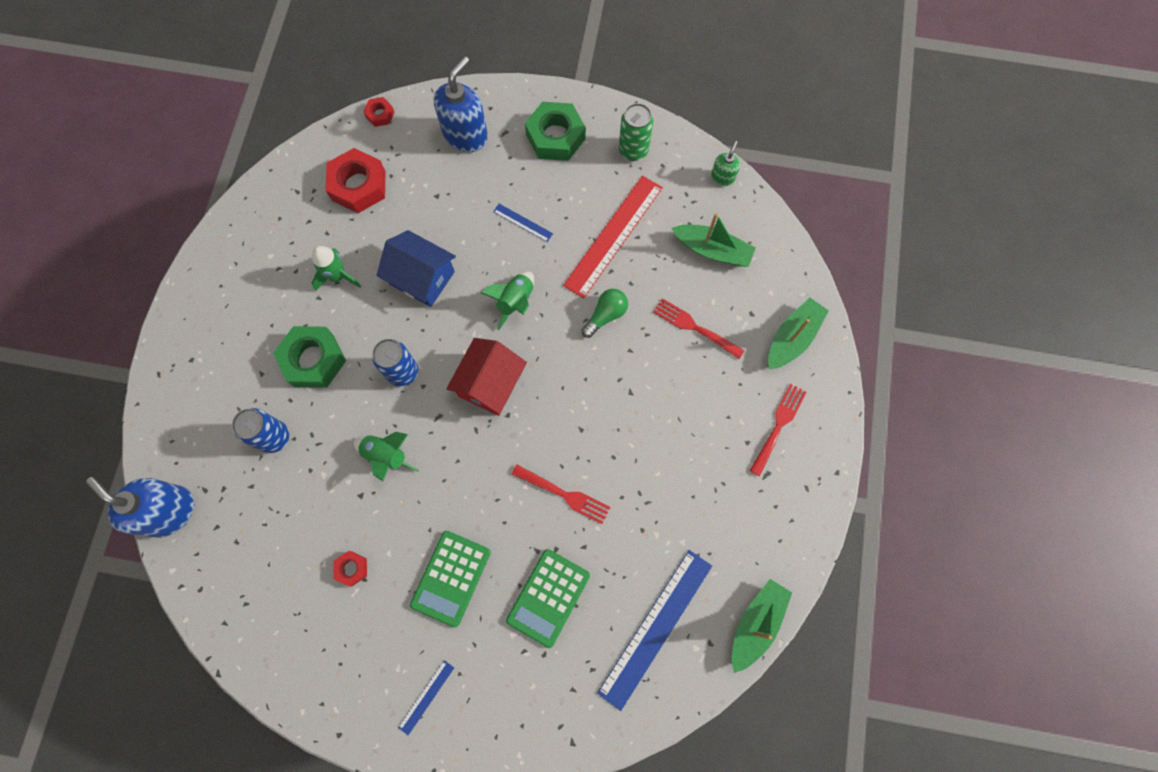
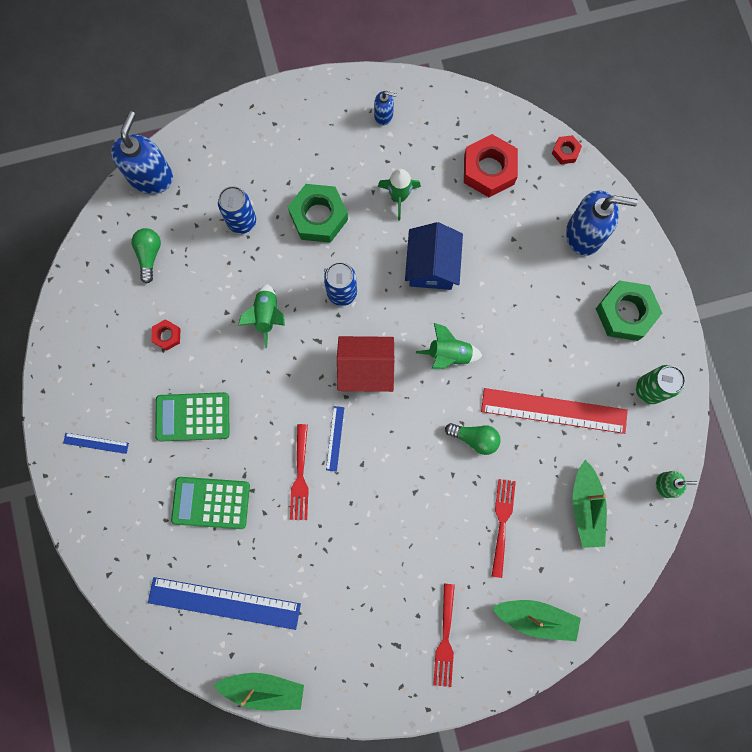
camera: 65 degrees right, 5 degrees up
(248, 253) = (383, 115): none -> blue soap dispenser
(255, 550) = (149, 255): none -> green light bulb
(523, 222) = (526, 325): blue ruler -> blue ruler (335, 438)
(778, 427) = (445, 638): red fork -> red fork turned 90 degrees clockwise

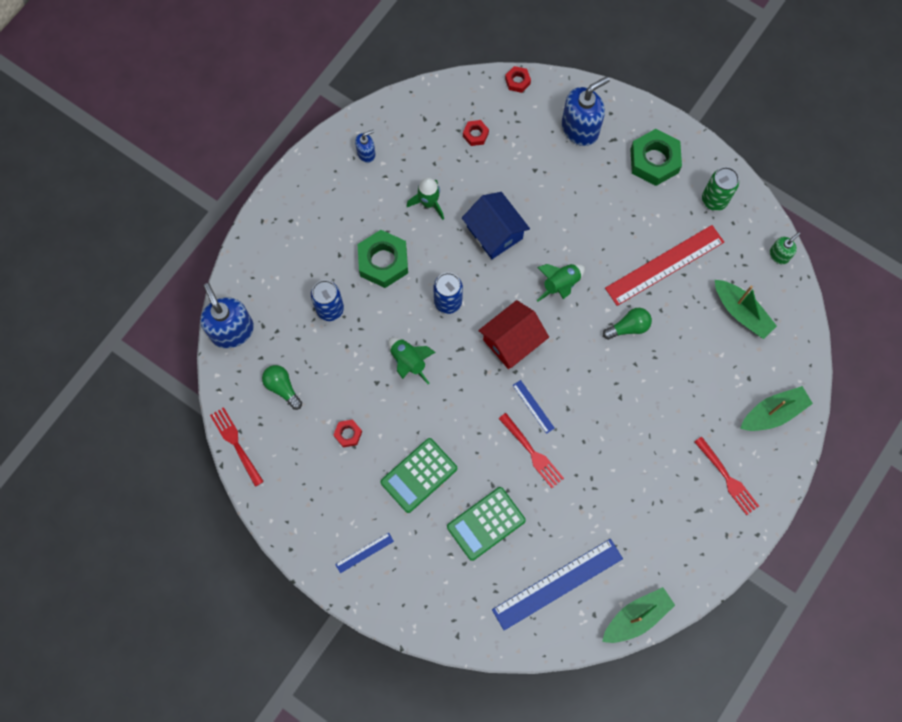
camera: 40 degrees left, 5 degrees down
(489, 170) = (475, 135): red nut -> red nut, size x0.49
(502, 524) = (697, 369): red fork -> red fork (236, 444)

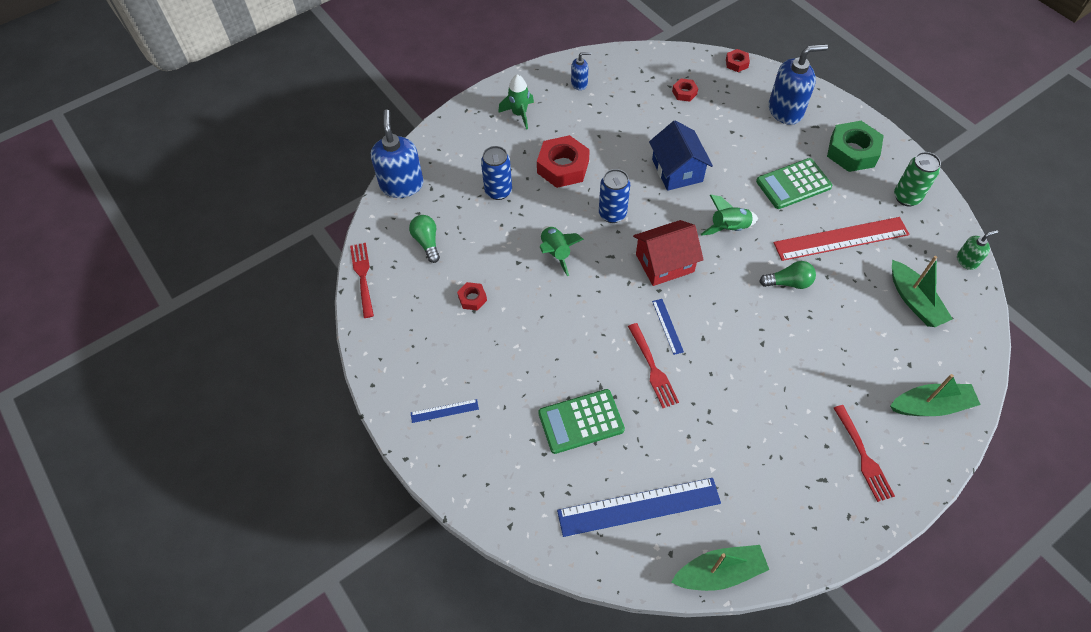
camera: 20 degrees right, 15 degrees down
(383, 261) = (563, 167): green nut -> red nut
(419, 475) = (528, 355): green calculator -> green calculator (793, 184)
(429, 203) = (622, 132): green rocket -> green rocket (519, 114)

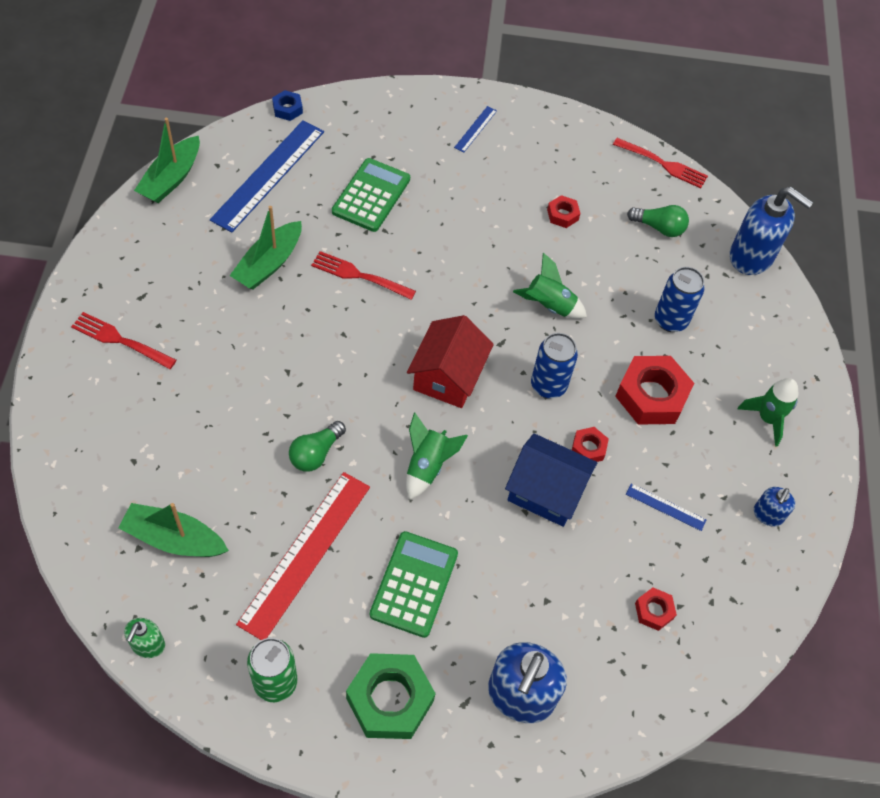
camera: 125 degrees right, 0 degrees up
(562, 561) = (287, 109): none -> blue nut
(667, 326) = (384, 320): blue ruler -> blue ruler (665, 507)
(736, 63) = (650, 724): red nut -> red nut (588, 448)
(931, 406) = (87, 434): green boat -> green boat (269, 264)

